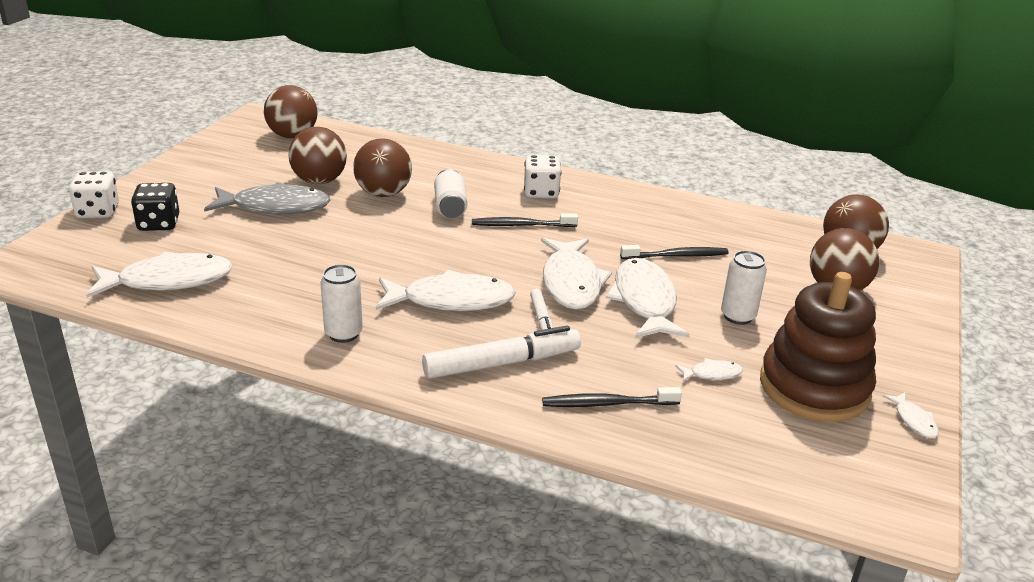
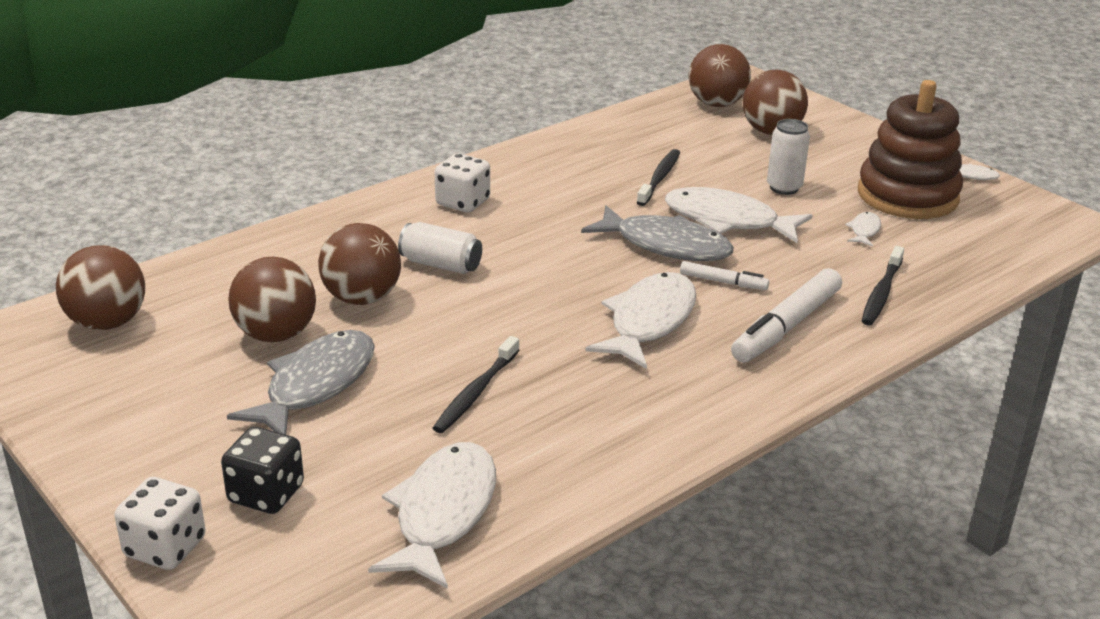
camera: 60 degrees left, 0 degrees up
(343, 334) = (668, 406): white can -> none
(502, 363) = (786, 326): white marker -> white marker turned 150 degrees counterclockwise
(521, 225) = (525, 236): black toothbrush -> black toothbrush (475, 393)
(571, 283) = (666, 245): white fish -> grey fish

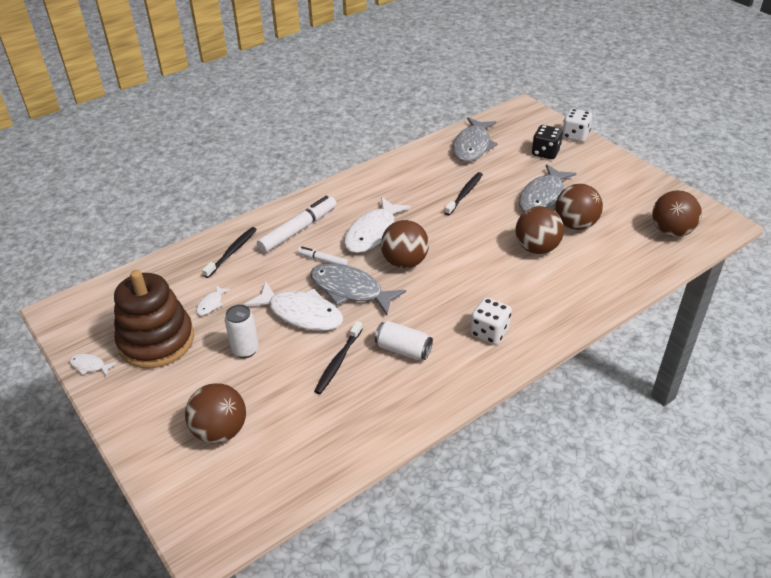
camera: 175 degrees left, 10 degrees up
(440, 264) = (495, 273): white can -> white can (403, 350)
(442, 513) = (472, 146): white fish -> grey fish
(716, 104) = (253, 483): brown ball -> brown ball (404, 262)

